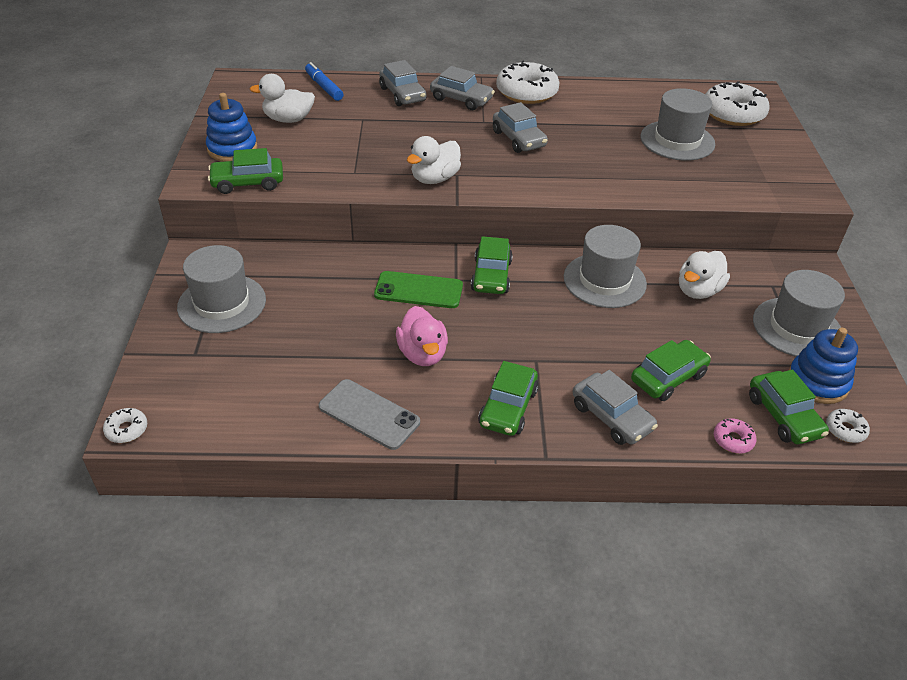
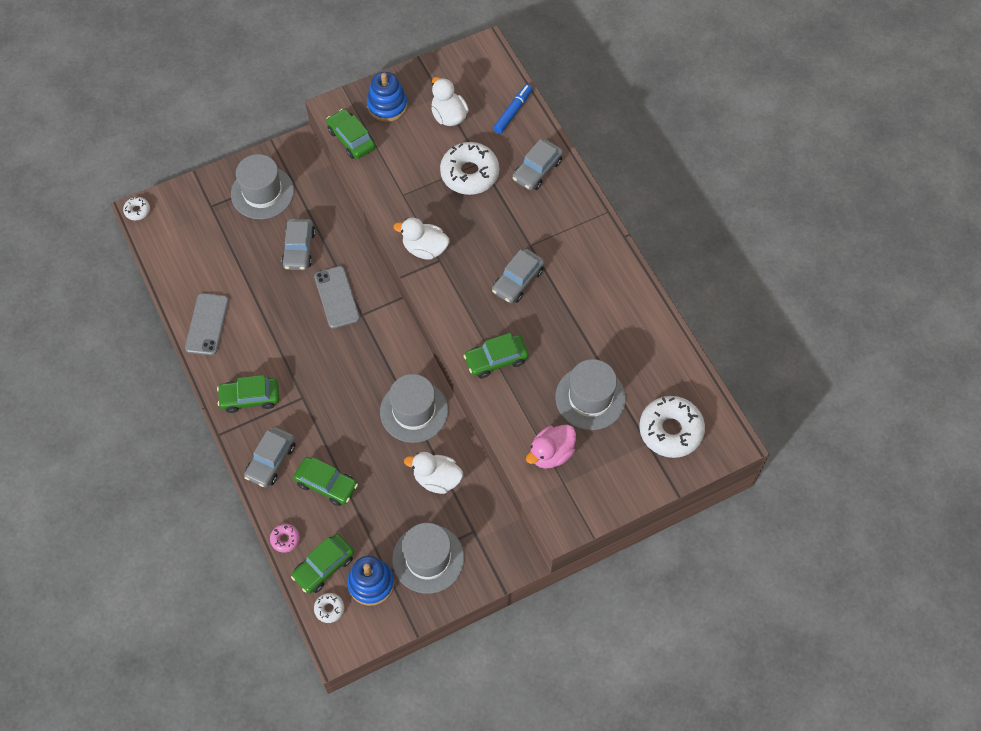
camera: 65 degrees right, 20 degrees up
(418, 290) = (337, 297): green phone -> grey phone
(422, 354) = (274, 329): pink duck -> pink duck (551, 453)
(461, 99) = (557, 214): grey car -> grey car (299, 249)
(491, 276) = (378, 335): green car -> green car (496, 359)
(526, 92) = (601, 256): white donut -> white donut (469, 173)

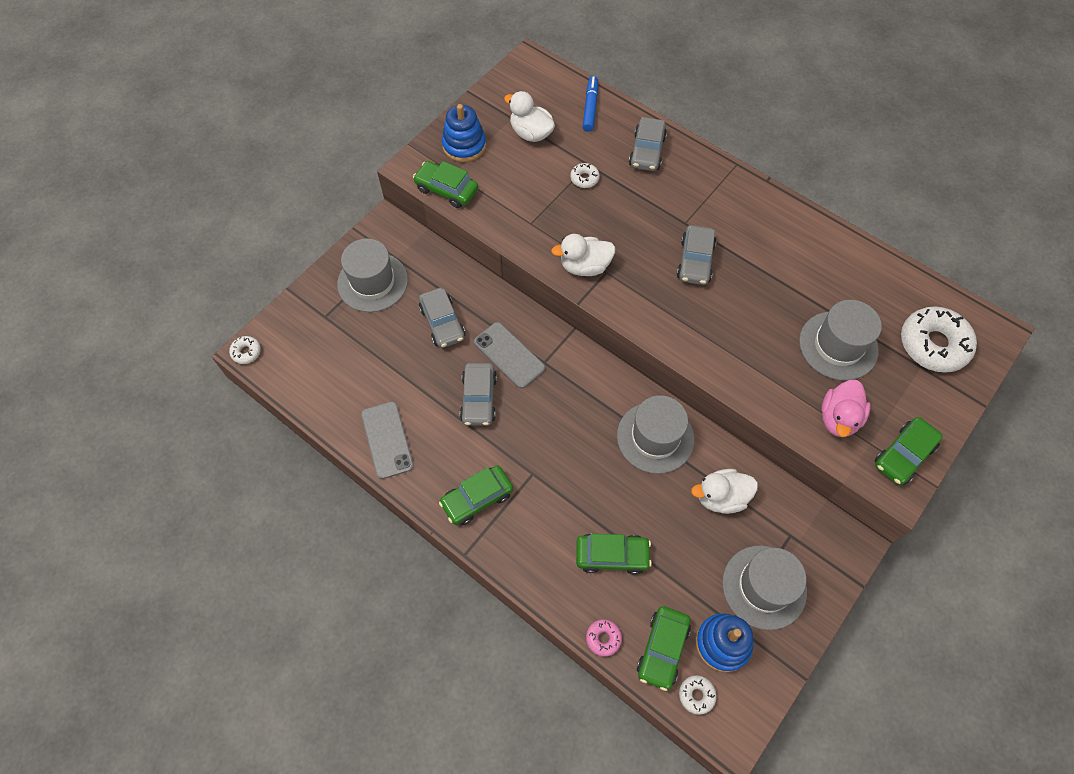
camera: 25 degrees left, 0 degrees up
(271, 460) = (538, 557): grey car -> grey car (479, 398)
(469, 173) = (584, 178): white donut -> white donut, size x0.45
(496, 359) = (724, 347): green car -> green car (903, 455)

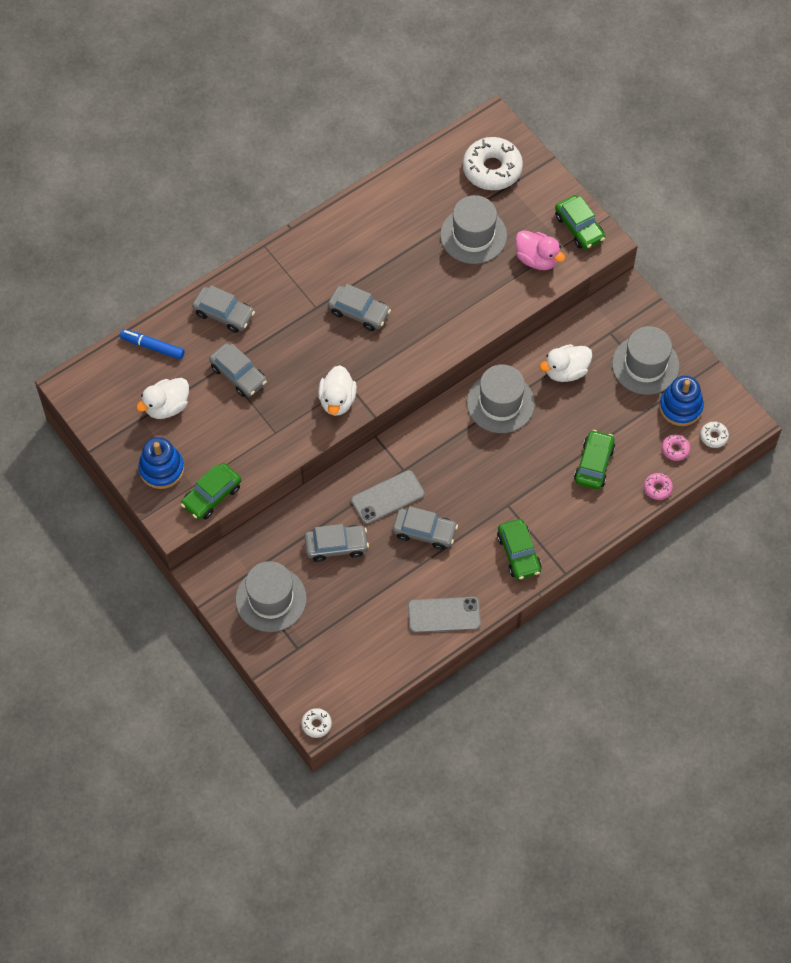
camera: 75 degrees left, 0 degrees up
(584, 178) = (238, 375): white donut -> grey car
(662, 649) = (675, 449): green car -> pink donut
(721, 497) = (566, 371): white duck -> white duck turned 60 degrees clockwise

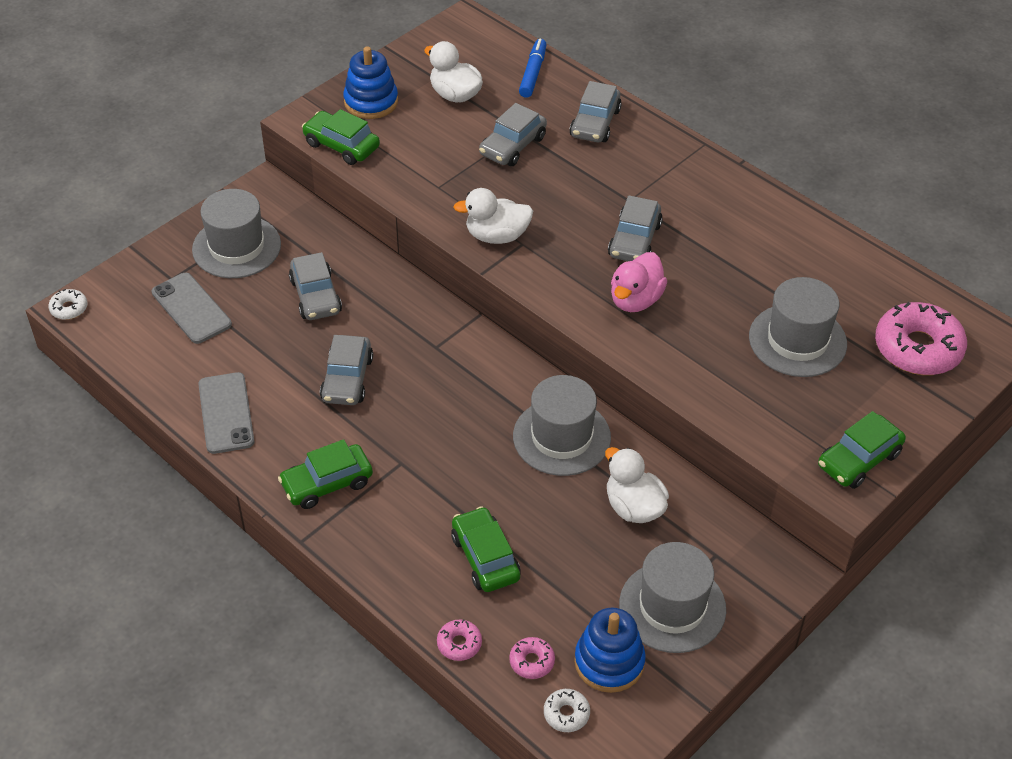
camera: 80 degrees right, 15 degrees down
(387, 497) = (393, 336): grey phone -> grey phone (191, 308)
(492, 169) = (918, 348): white donut -> pink donut
(537, 259) = (784, 415): pink duck -> pink duck (635, 300)
(594, 464) = (485, 557): green car -> green car turned 120 degrees counterclockwise

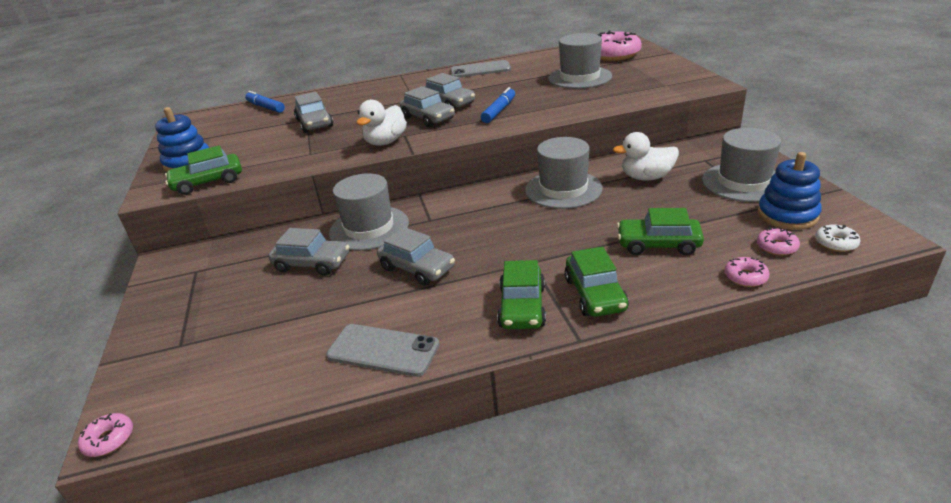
camera: 55 degrees left, 15 degrees down
(69, 308) = (109, 439): white donut -> pink donut
(191, 308) = (232, 340): grey phone -> grey phone (480, 70)
(236, 247) = (202, 293): grey hat -> grey hat (369, 228)
(455, 95) = (238, 133): white duck -> none
(595, 123) = (337, 98): grey car -> grey car (428, 118)
(635, 300) = (499, 111): pink duck -> blue marker
(859, 460) = (685, 78): green car -> green car (595, 294)

